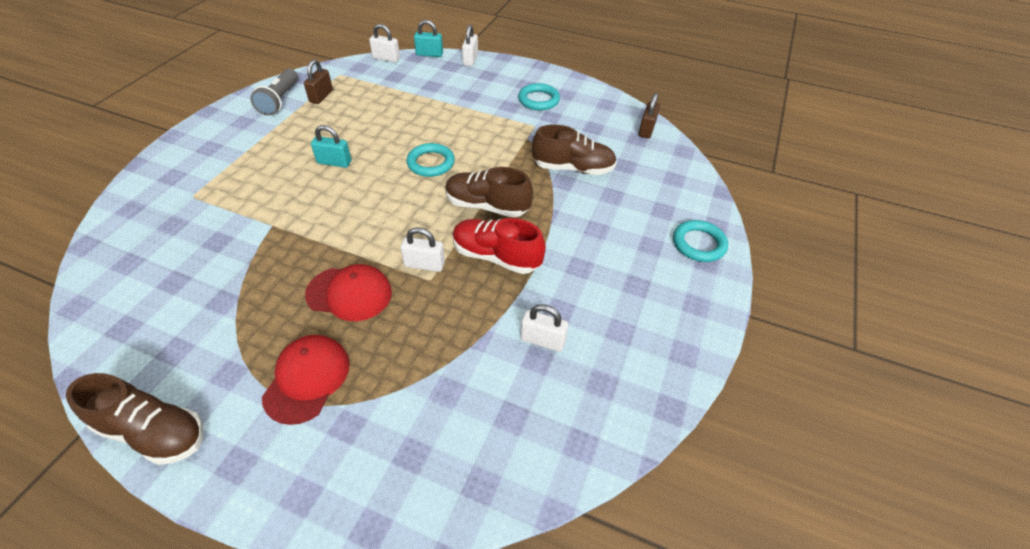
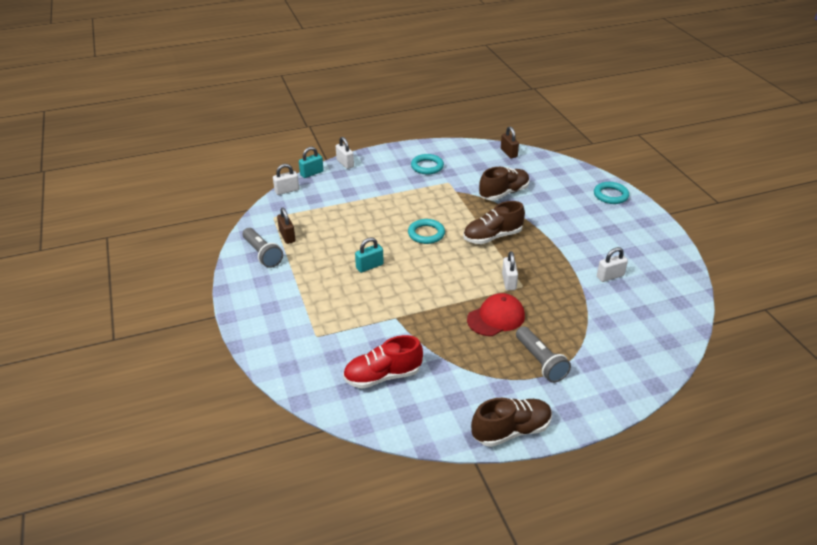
camera: 40 degrees left, 10 degrees down
(307, 379) = (540, 362): red cap -> grey flashlight
(424, 264) = (509, 282): white padlock -> white padlock turned 60 degrees counterclockwise
(496, 256) = (535, 256): red shoe -> red shoe (383, 376)

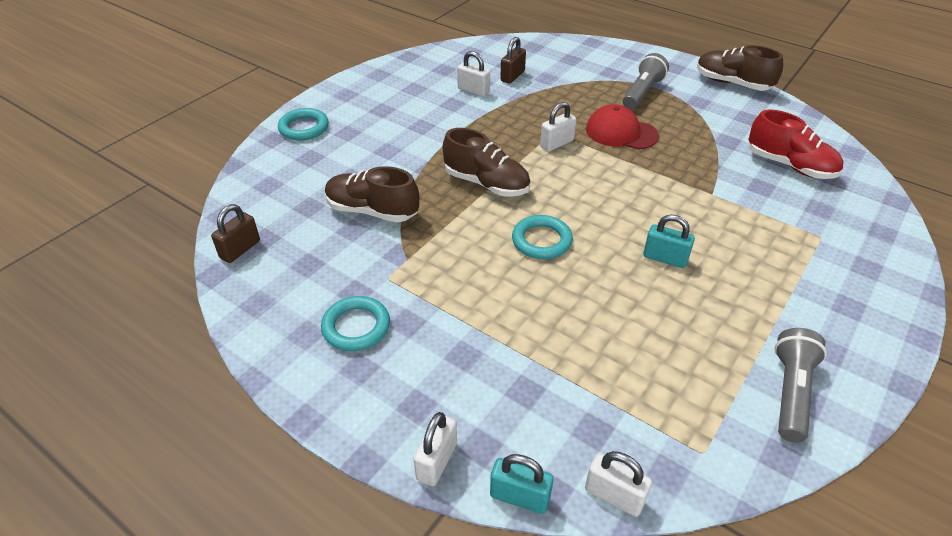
camera: 125 degrees left, 5 degrees up
(287, 236) = (720, 391): brown padlock -> brown padlock (512, 76)

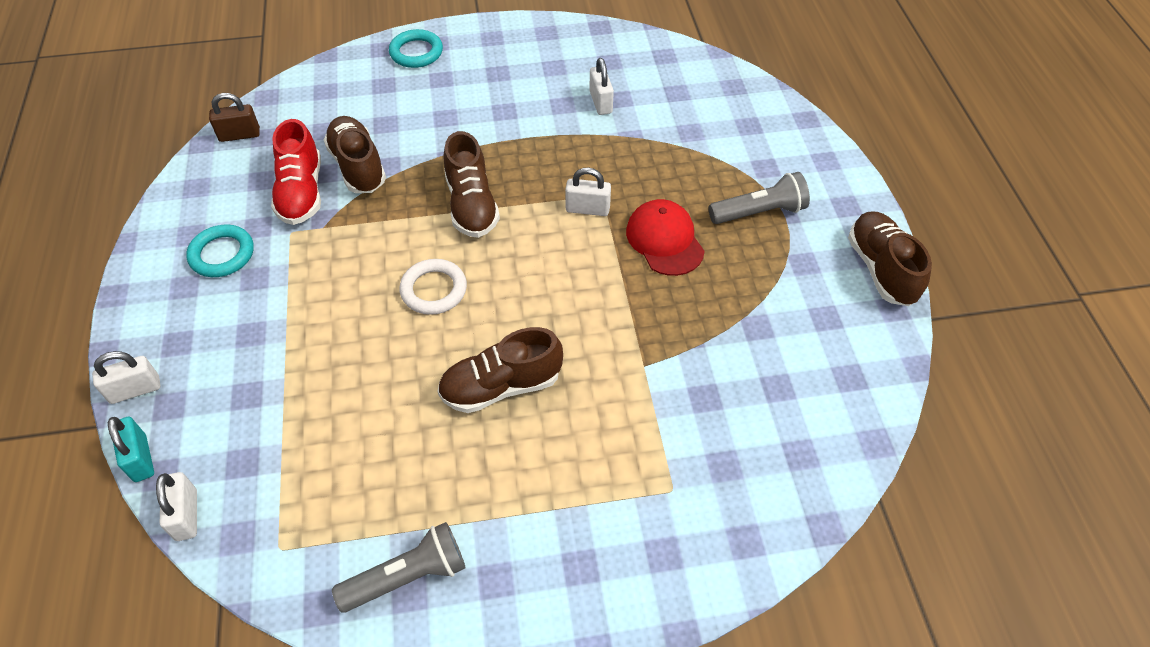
camera: 45 degrees right, 10 degrees up
(512, 76) = (660, 109): brown padlock -> none
(541, 240) = (434, 290): turquoise ring -> white ring
(665, 258) = (501, 386): turquoise padlock -> brown shoe
(790, 166) = (775, 401): red shoe -> red shoe (301, 193)

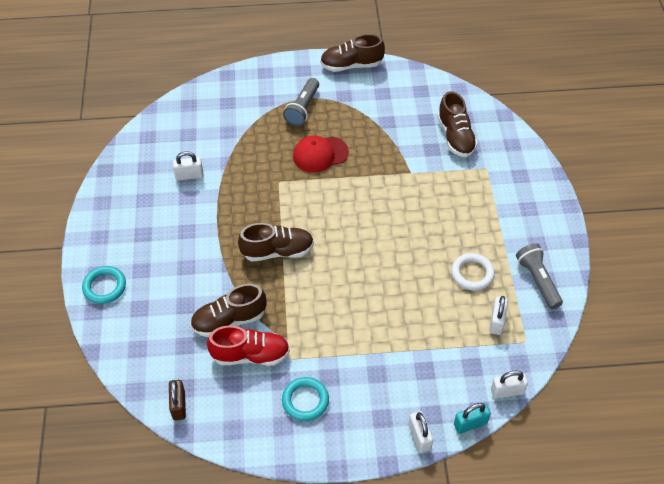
camera: 85 degrees left, 0 degrees up
(434, 290) = (349, 272): white ring -> white ring (472, 273)
(501, 386) = (422, 238): brown shoe -> brown shoe (455, 137)
(587, 209) = (289, 189): white padlock -> white padlock (497, 322)
(759, 212) = (303, 108): grey flashlight -> grey flashlight turned 150 degrees counterclockwise

